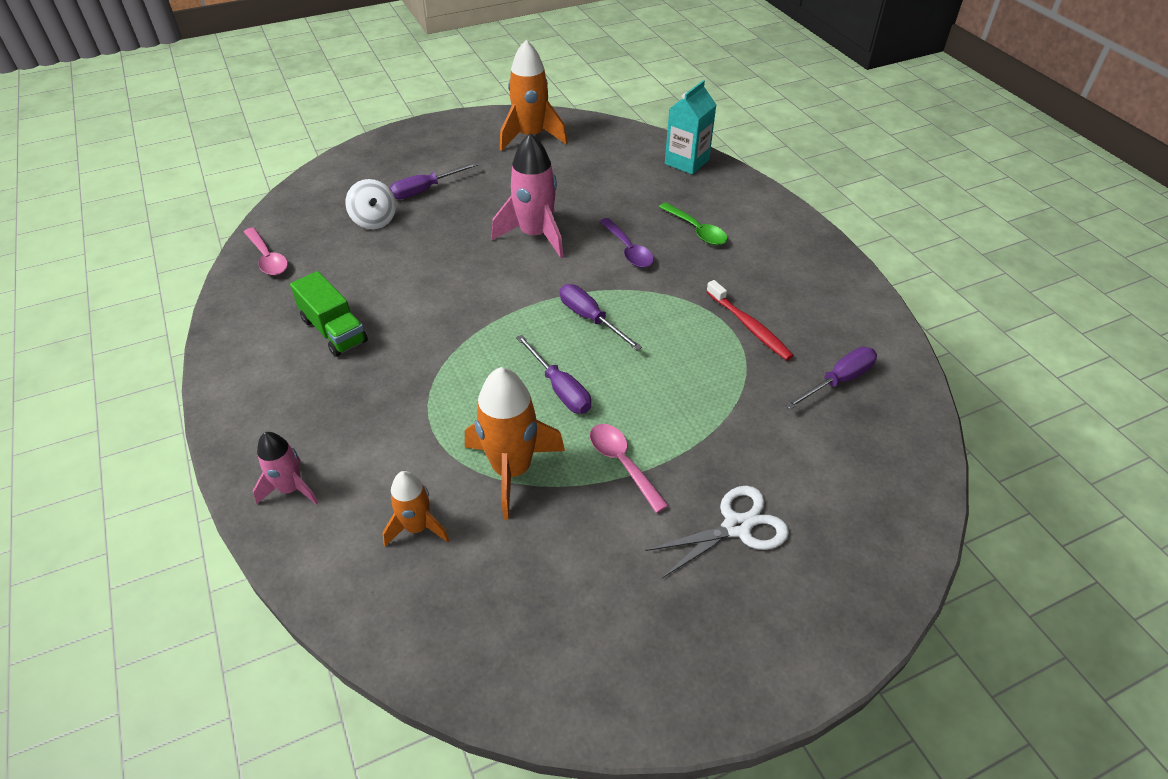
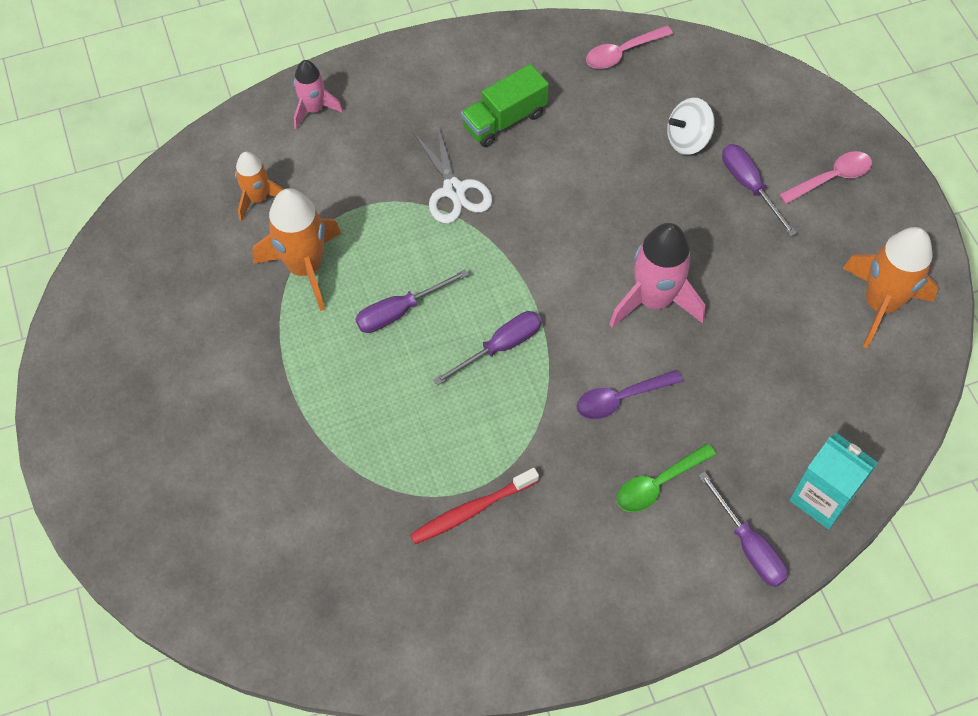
camera: 95 degrees right, 15 degrees up
(622, 464) = (296, 357): pink spoon -> pink spoon (831, 178)
(737, 527) = (209, 443): white scissors -> white scissors (454, 190)
(838, 381) = (374, 586): purple screwdriver -> purple screwdriver (748, 545)

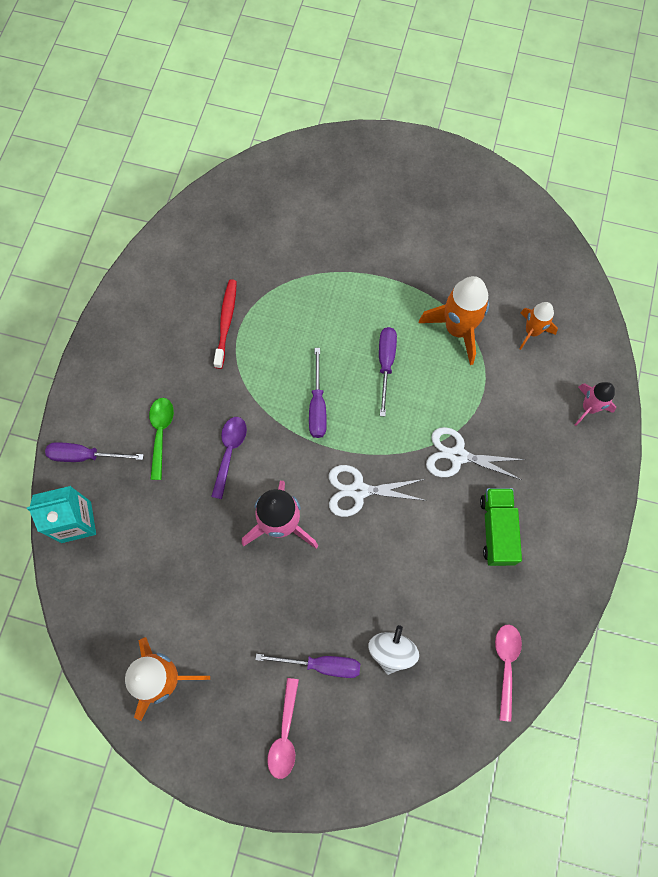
camera: 125 degrees right, 10 degrees up
(561, 253) = (358, 491): none -> white scissors

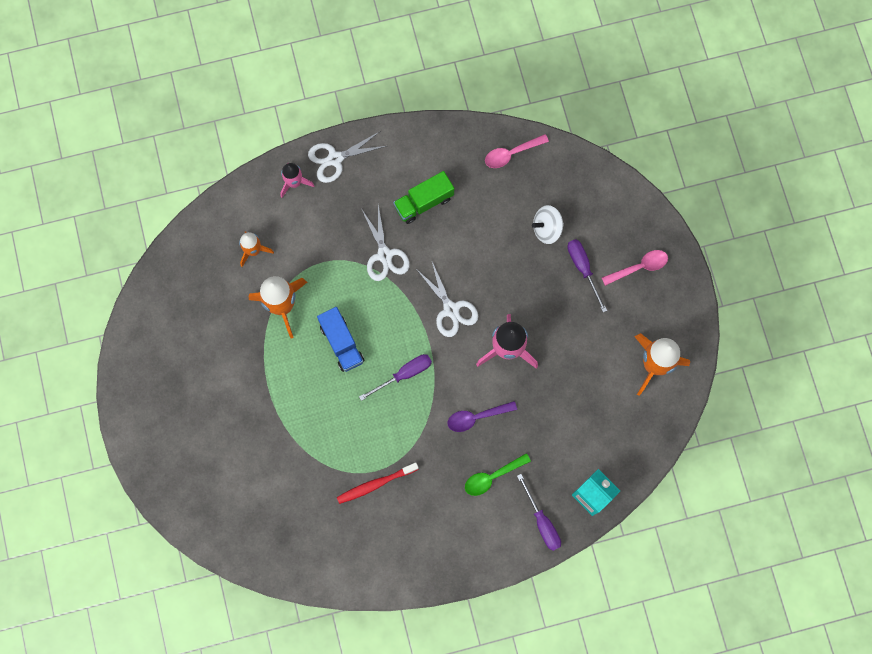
camera: 120 degrees left, 5 degrees up
(386, 364) = (341, 343): purple screwdriver -> blue truck
(597, 463) = (335, 159): none -> white scissors

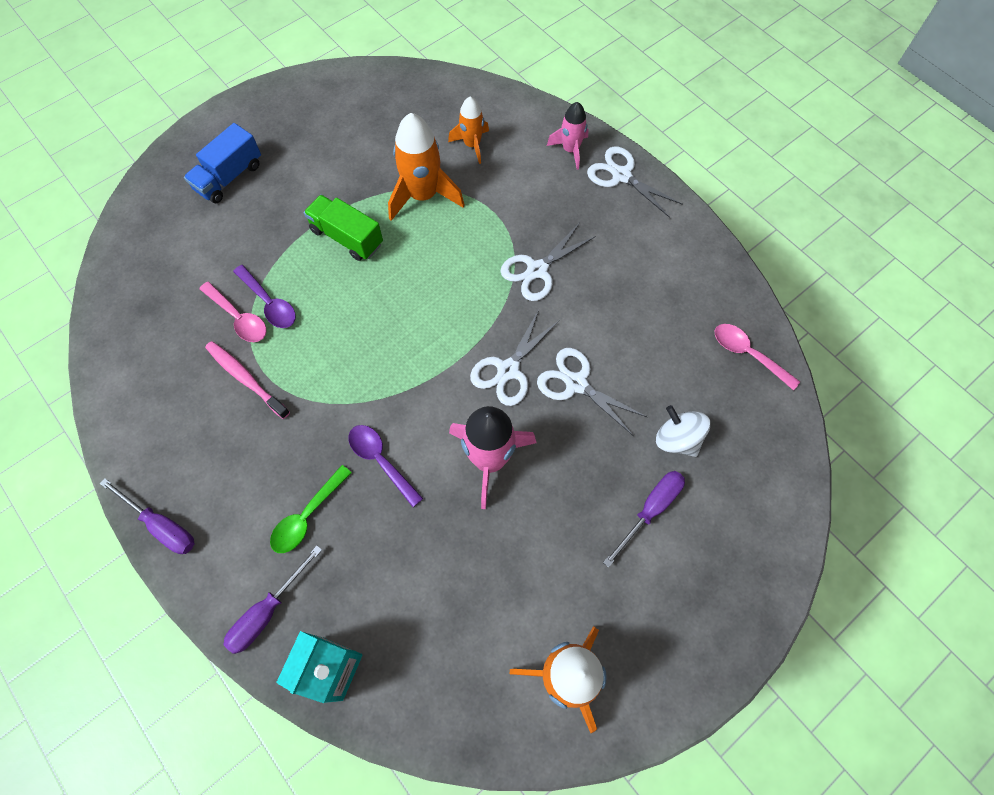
camera: 65 degrees right, 10 degrees down
(322, 448) = (269, 303): none -> purple spoon
(341, 343) = (407, 270): blue truck -> blue truck (229, 177)
(375, 484) = (246, 379): red toothbrush -> pink toothbrush
(404, 374) = (399, 352): purple screwdriver -> purple screwdriver (161, 525)
(423, 202) = (625, 284): green truck -> green truck (347, 237)
(481, 271) = (576, 383): none -> white scissors
(492, 477) = (307, 516): green spoon -> green spoon turned 90 degrees counterclockwise
(639, 267) = (696, 588): pink spoon -> pink spoon (239, 318)

